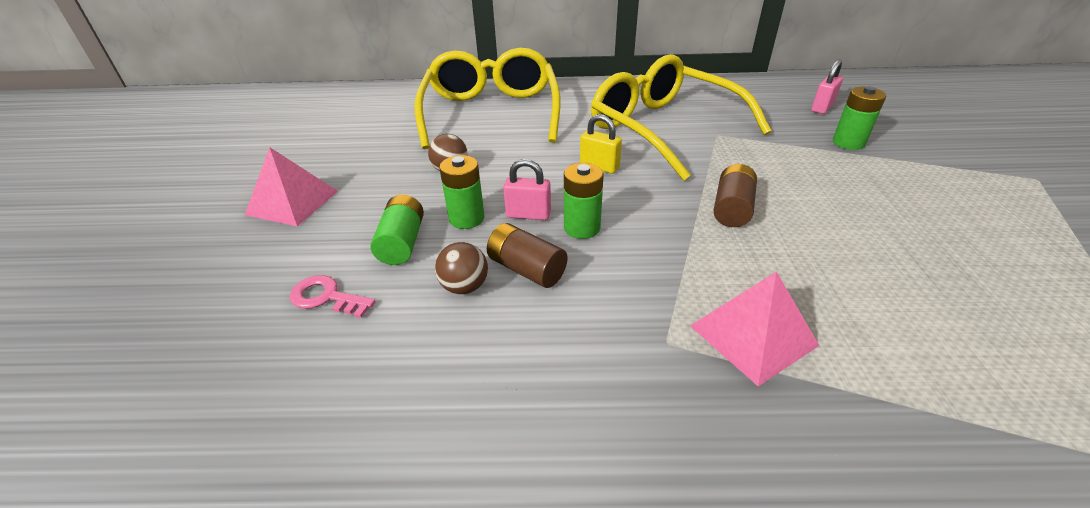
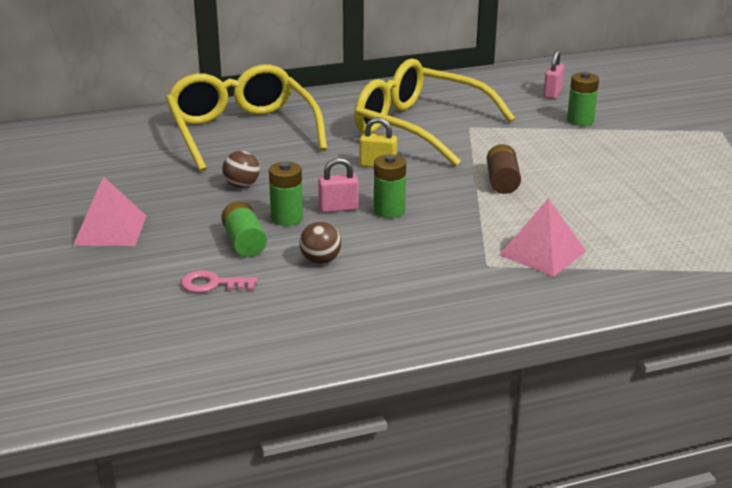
camera: 20 degrees left, 10 degrees down
(526, 269) = (362, 243): brown battery -> none

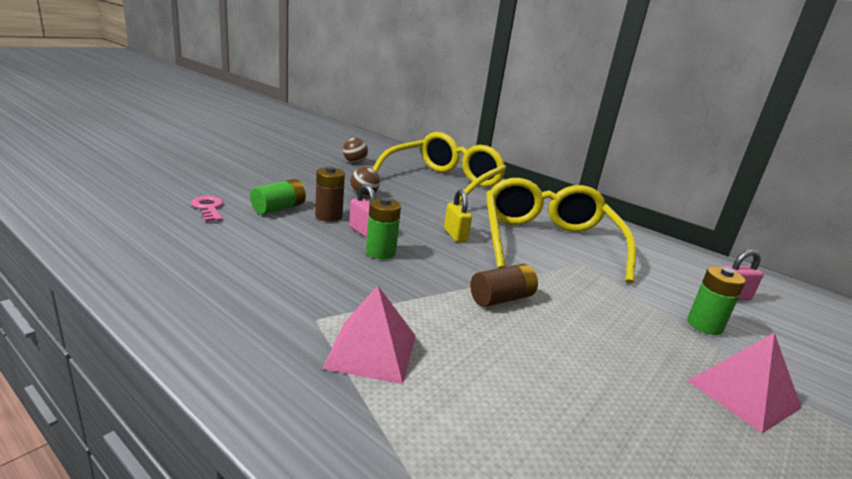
camera: 55 degrees right, 5 degrees down
(110, 230) = (265, 171): pink pyramid -> pink pyramid (743, 394)
(287, 218) = (328, 216): green battery -> brown battery
(320, 260) = (270, 238): brown ball -> brown ball (354, 162)

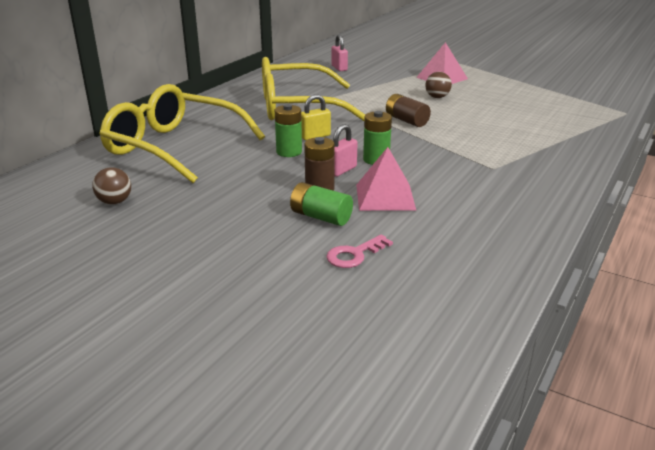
camera: 95 degrees left, 5 degrees up
(364, 195) = (244, 181): brown ball -> brown ball (437, 97)
(371, 351) = (505, 150): pink pyramid -> pink pyramid (385, 197)
(704, 325) = (382, 77): green battery -> green battery (289, 152)

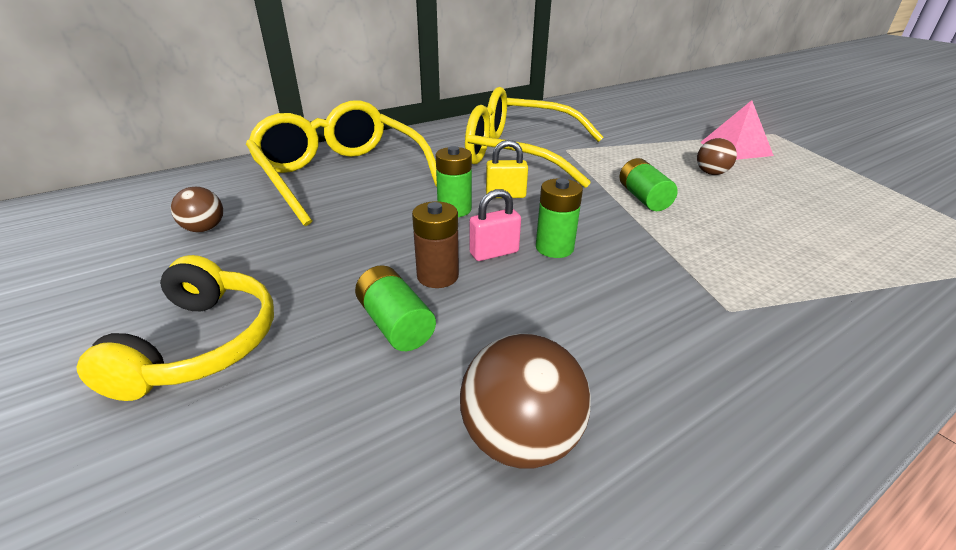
camera: 25 degrees right, 5 degrees up
(211, 255) = (200, 344): none -> yellow headphones
(339, 68) = (610, 116): pink padlock -> none
(354, 254) = (373, 418): pink key -> none
(385, 197) = (515, 315): pink pyramid -> none
(406, 121) = (643, 198): brown battery -> green battery
(433, 241) = (520, 439): none -> brown ball

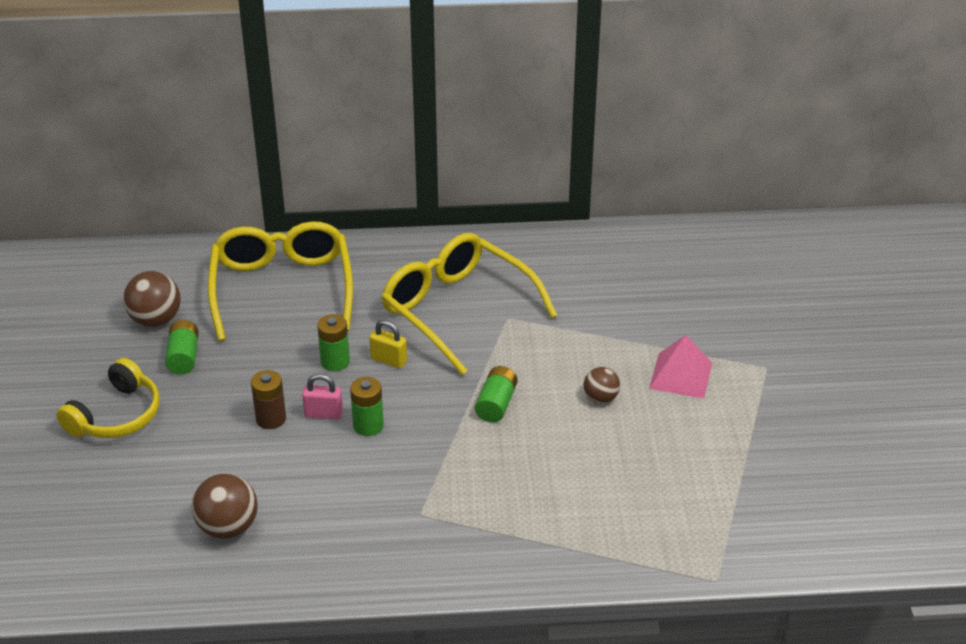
camera: 30 degrees right, 5 degrees up
(204, 229) = (155, 320): brown ball -> brown ball, size x1.62
(395, 324) = (220, 443): green battery -> green battery (183, 357)

